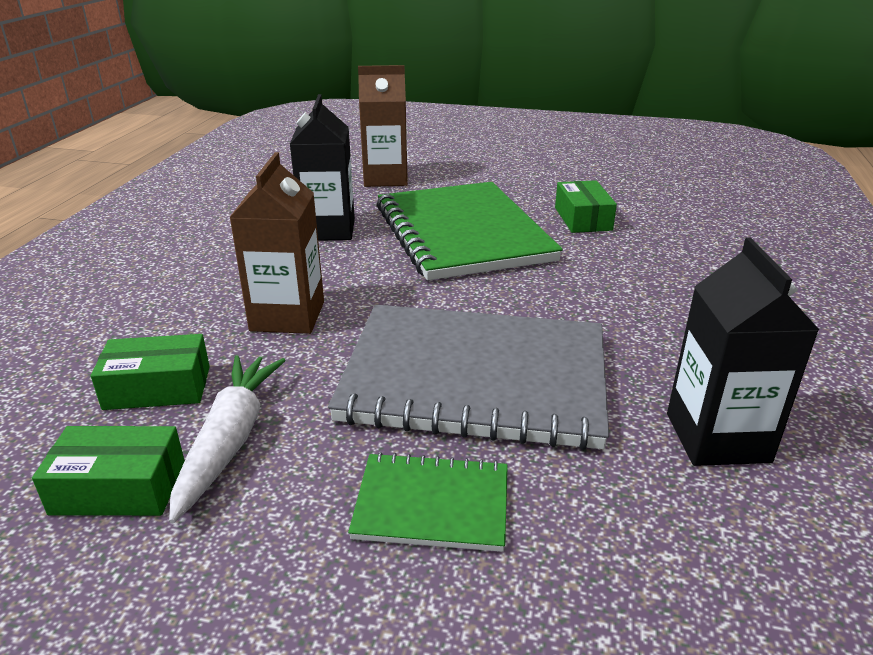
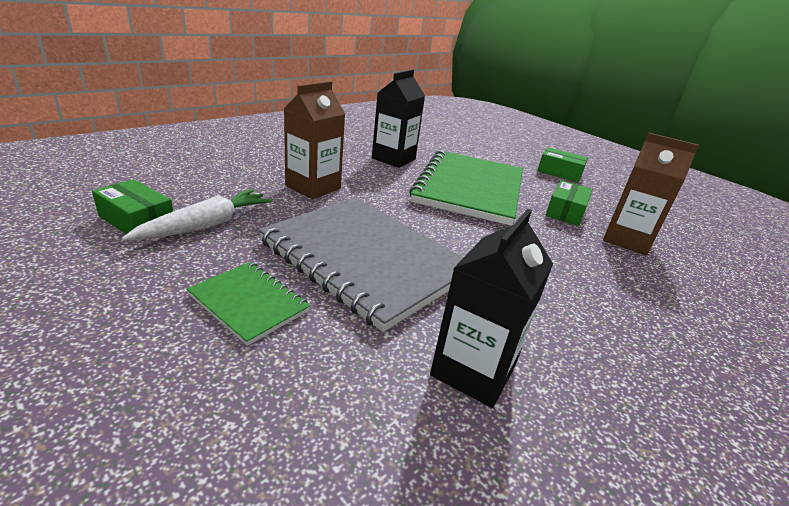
camera: 30 degrees right, 0 degrees up
(157, 388) = (211, 190): green box -> green box (559, 173)
(385, 178) = (463, 147): brown carton -> brown carton (626, 240)

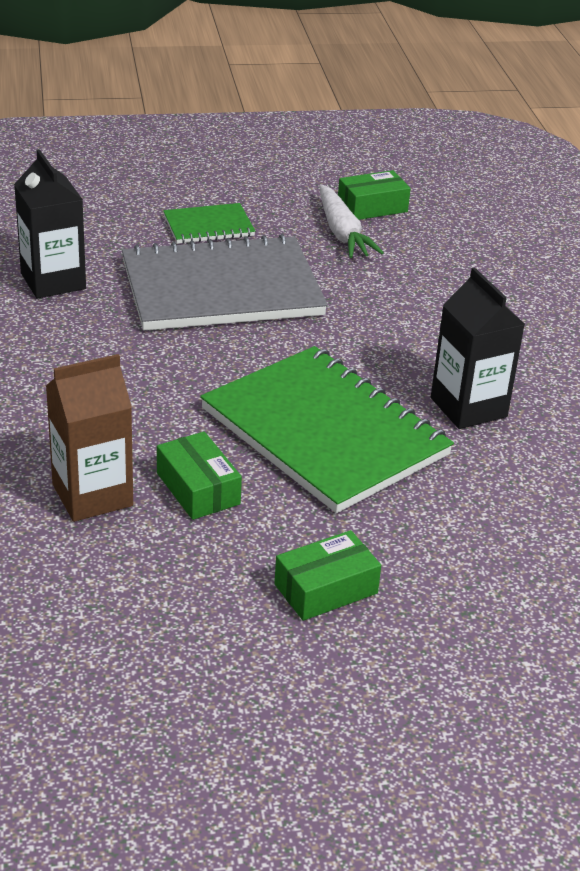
camera: 125 degrees right, 5 degrees up
(313, 187) = (397, 308): brown carton -> none

